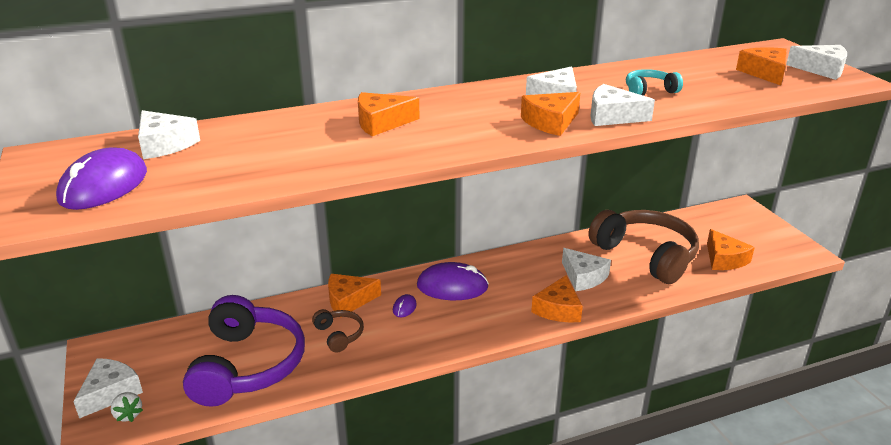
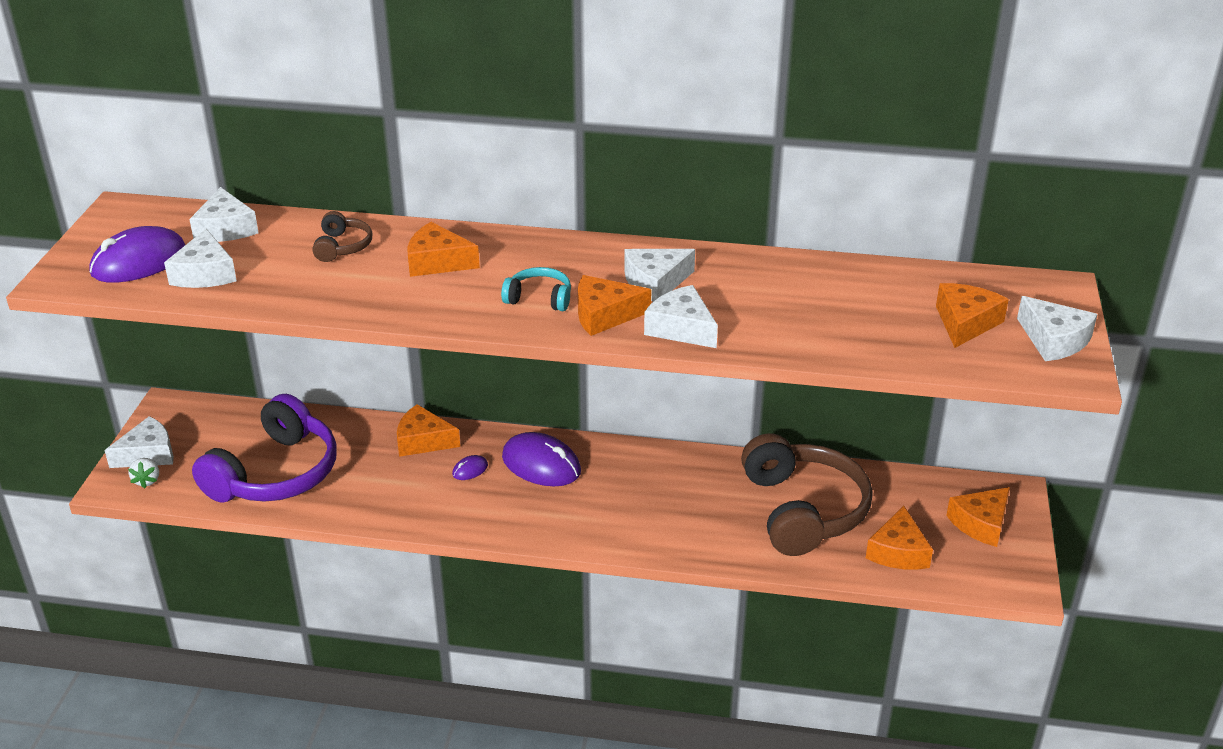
camera: 30 degrees right, 5 degrees up
(339, 335) = (381, 475): brown headphones -> brown headphones (342, 247)
(558, 309) = (628, 534): orange cheese -> orange cheese (981, 523)
(583, 277) = (697, 508): white cheese -> white cheese (205, 273)
(649, 91) = (776, 306): turquoise headphones -> turquoise headphones (539, 299)

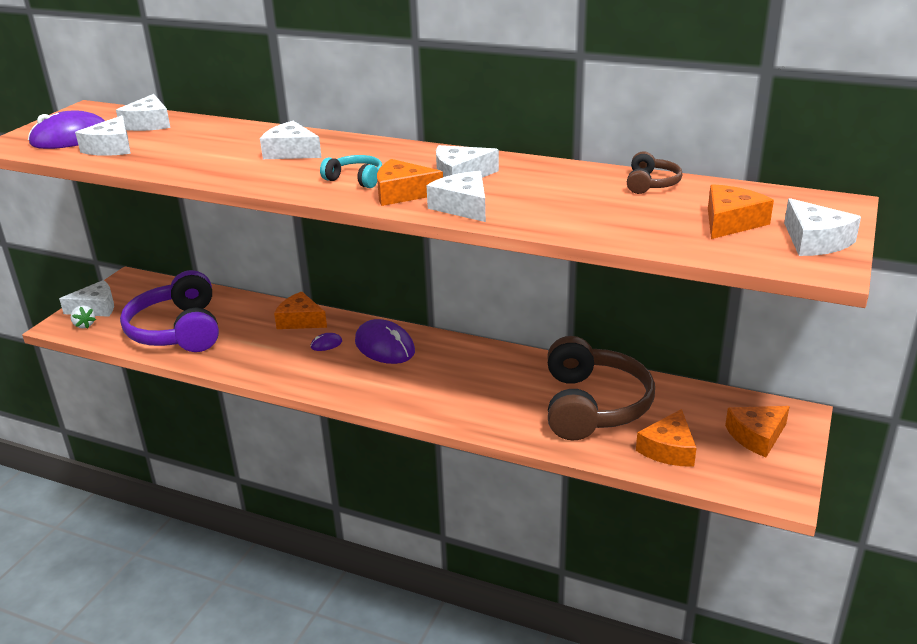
camera: 15 degrees right, 5 degrees down
(147, 480) = (84, 325): white strawberry -> white strawberry turned 45 degrees counterclockwise
(275, 473) = (178, 330): purple headphones -> purple headphones turned 120 degrees clockwise
(342, 247) = (225, 139): brown headphones -> brown headphones (651, 184)
(437, 262) = (291, 152): orange cheese -> white cheese

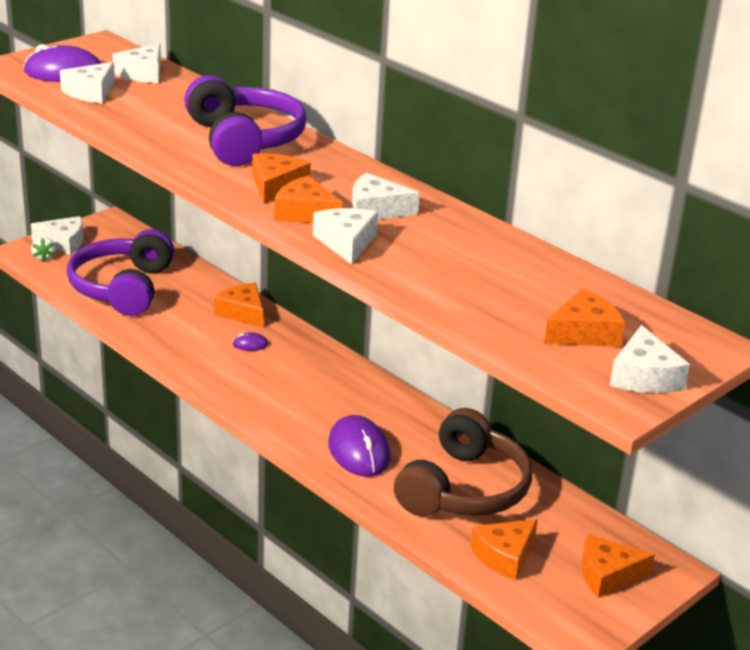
camera: 20 degrees right, 0 degrees up
(291, 152) = (244, 140): white cheese -> purple headphones
(355, 179) = (276, 186): turquoise headphones -> orange cheese
(385, 346) = (304, 364): purple mouse -> purple mouse (359, 451)
(651, 184) = (552, 270): brown headphones -> none

